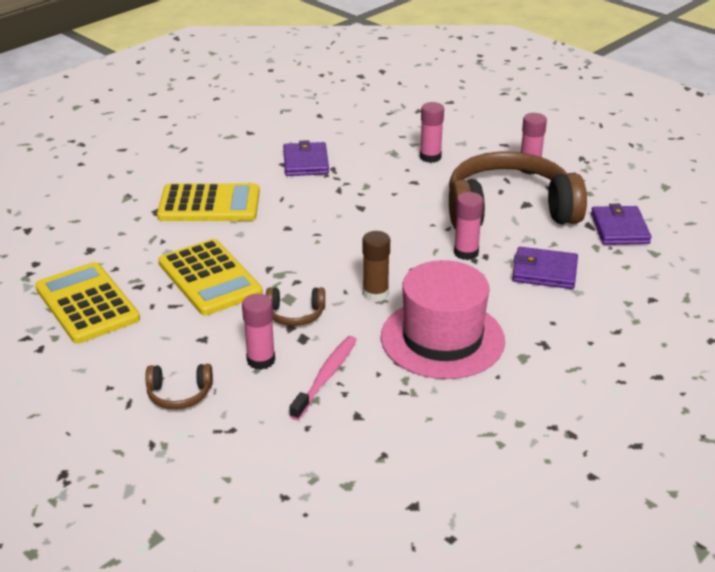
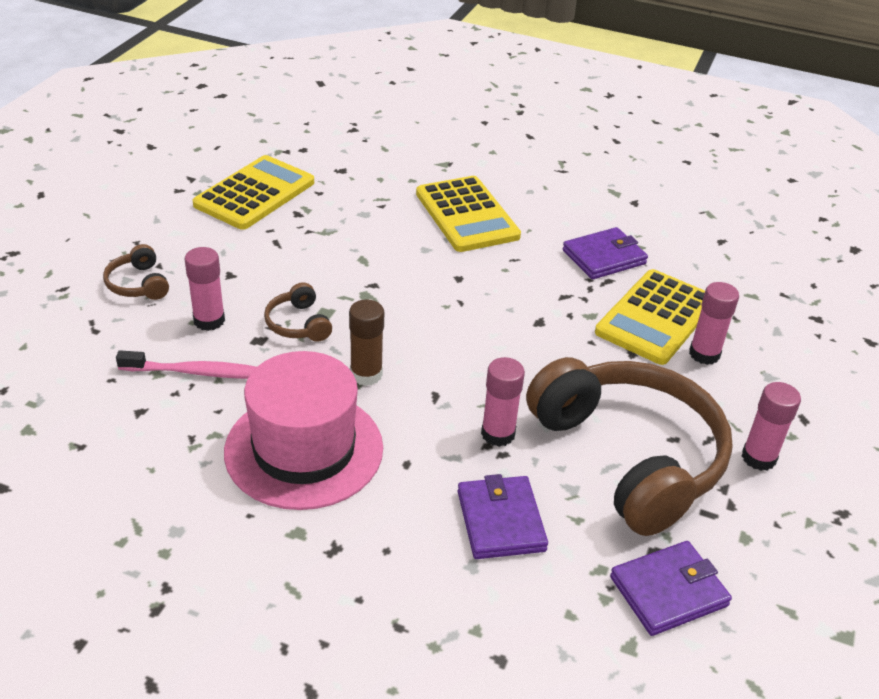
camera: 65 degrees right, 5 degrees up
(210, 278) = (333, 251): yellow calculator -> yellow calculator (656, 317)

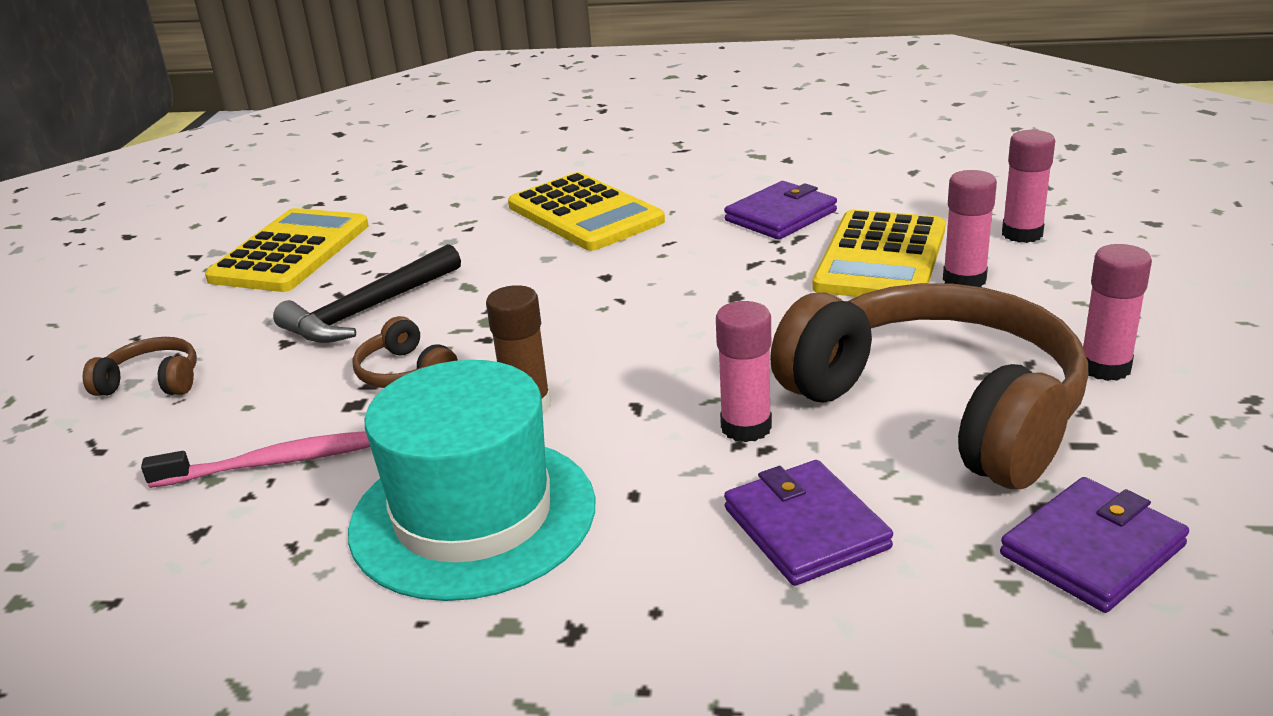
camera: 10 degrees left, 10 degrees down
(138, 284) = (152, 382): brown headphones -> brown headphones turned 135 degrees clockwise
(209, 320) = (272, 399): pink glue stick -> pink glue stick (1022, 234)
(290, 262) = (368, 310): none -> black hammer
(304, 449) = (473, 516): pink hat -> turquoise hat

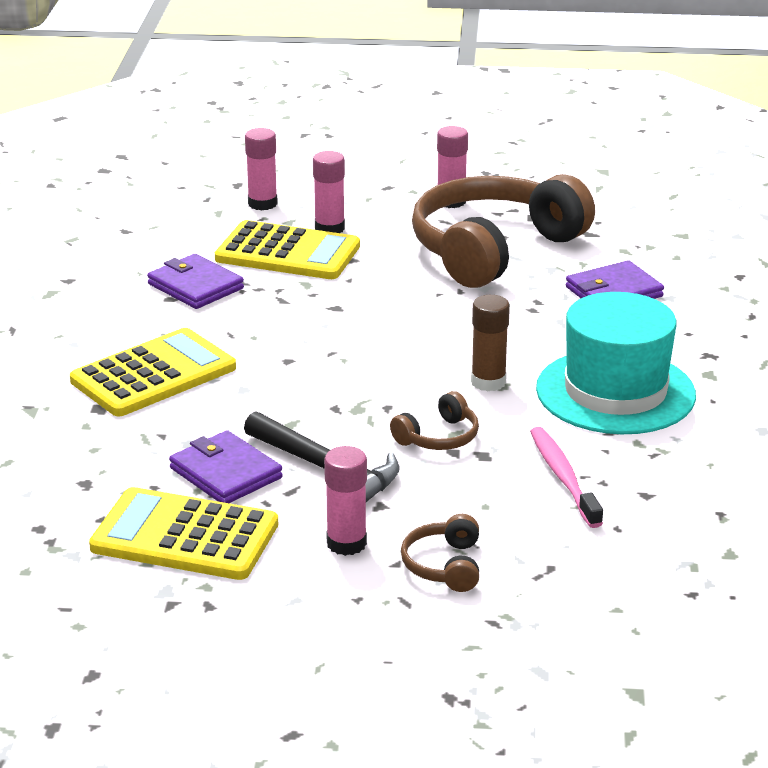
camera: 95 degrees left, 0 degrees up
(746, 427) = (515, 306): pink glue stick -> pink glue stick (346, 543)
(1092, 550) = (621, 226): purple wallet -> purple wallet (225, 473)

